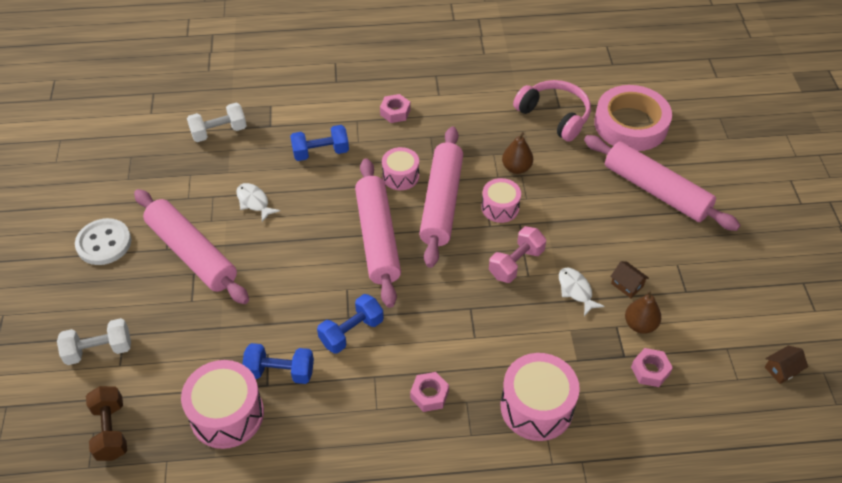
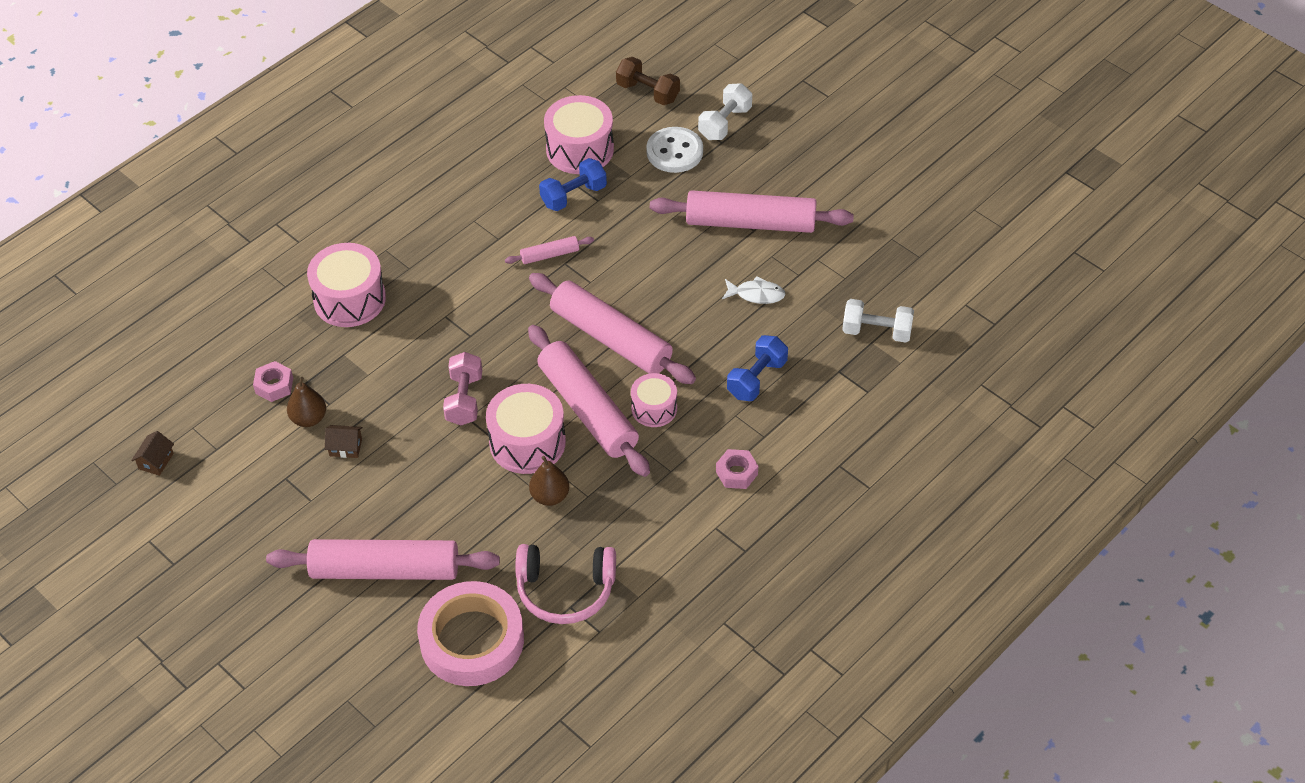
camera: 140 degrees right, 0 degrees up
(104, 243) = (831, 183): white button -> white button (674, 152)
(219, 132) = (876, 331): white dumbbell -> white dumbbell turned 75 degrees clockwise
(351, 332) = (550, 255): blue dumbbell -> pink rolling pin
(429, 395) = (442, 254): pink nut -> none
(500, 208) = (527, 442): pink drum -> pink drum, size x1.64
(576, 290) = (389, 411): white fish -> none

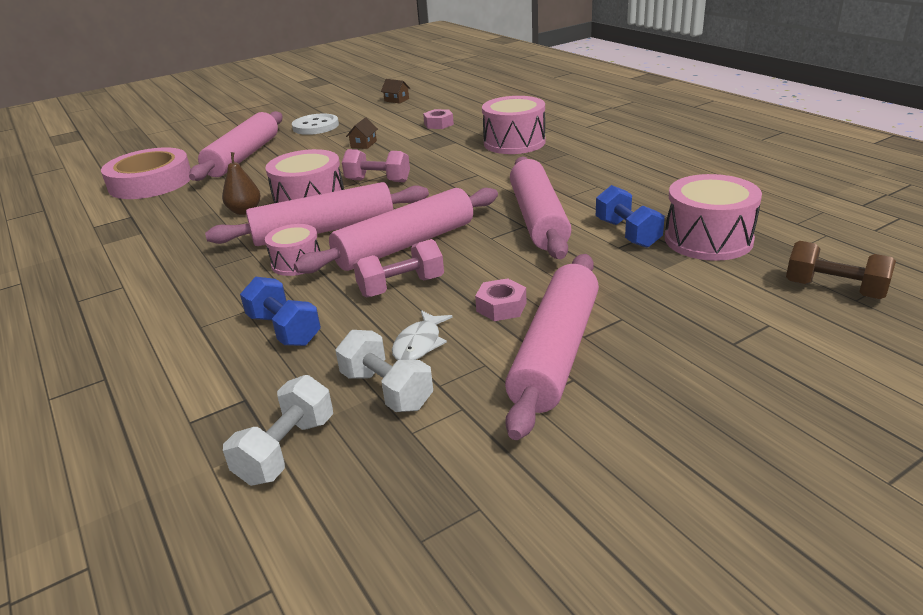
camera: 105 degrees right, 20 degrees down
(309, 418) = (400, 134): brown pear -> none
(550, 255) = (538, 219): pink rolling pin -> pink rolling pin, size x2.23
(565, 590) = (148, 215): pink headphones -> none
(648, 92) = (834, 290): brown dumbbell -> brown dumbbell turned 75 degrees clockwise
(674, 152) = (708, 302): white button -> white button (315, 126)
(682, 323) = (401, 286): none -> pink dumbbell
(725, 123) = (778, 350): white dumbbell -> white dumbbell (387, 390)
(736, 473) = (171, 304): pink nut -> pink nut (501, 307)

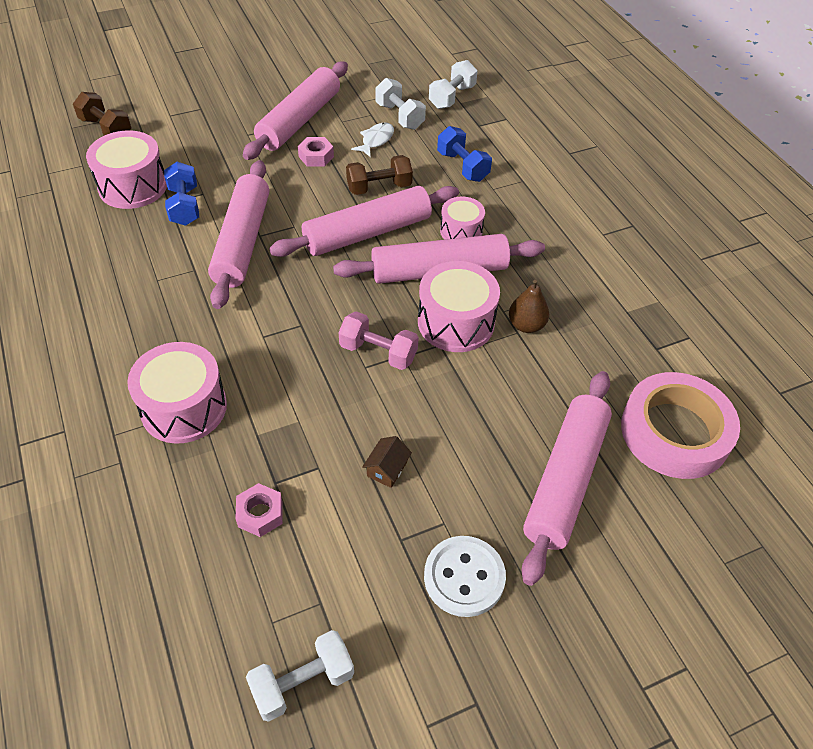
camera: 175 degrees left, 20 degrees up
(396, 100) = (302, 682): brown house -> white dumbbell
(401, 286) = (379, 187): pink dumbbell -> brown dumbbell

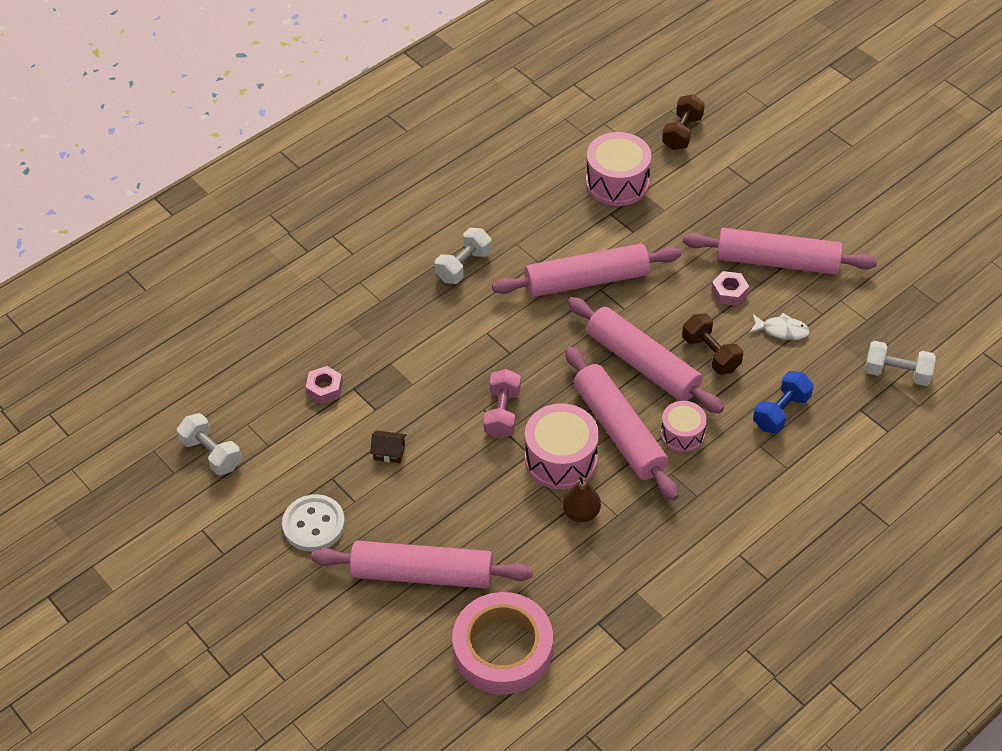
camera: 75 degrees right, 0 degrees up
(184, 206) = (610, 226): blue dumbbell -> none
(184, 407) = (398, 311): pink drum -> none
(399, 116) = (833, 338): white dumbbell -> white dumbbell (463, 266)

